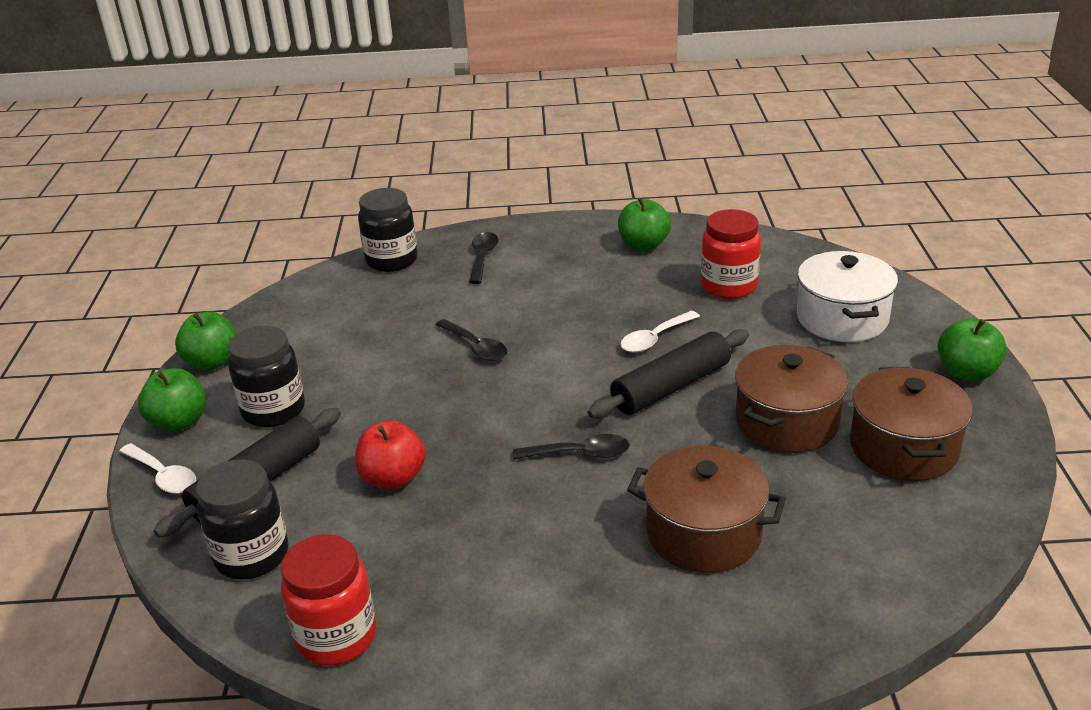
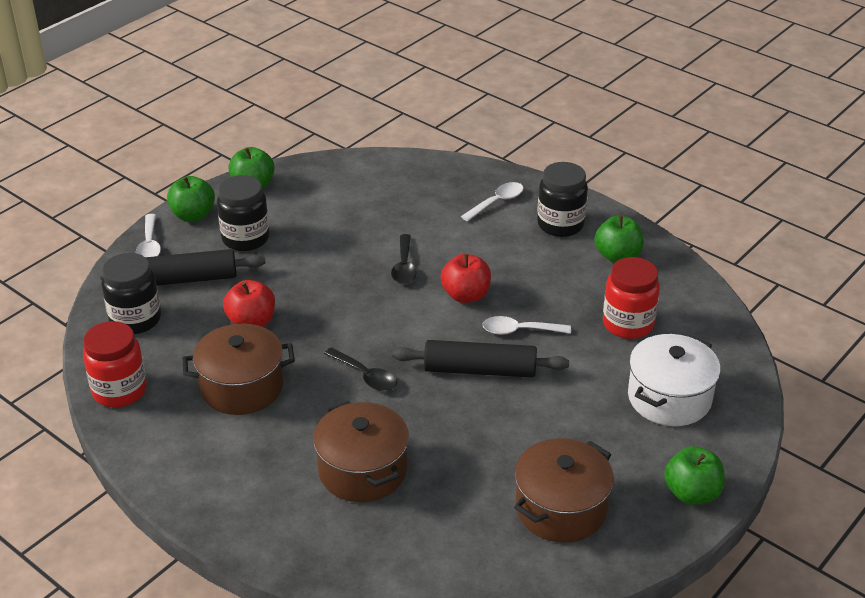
camera: 40 degrees right, 5 degrees up
(391, 260) = (438, 171): black jar -> black jar (560, 224)
(482, 257) = (497, 202): black spoon -> white spoon
(567, 338) = (466, 295): none -> red apple
(786, 422) = (514, 441): brown pot -> brown pot (242, 387)

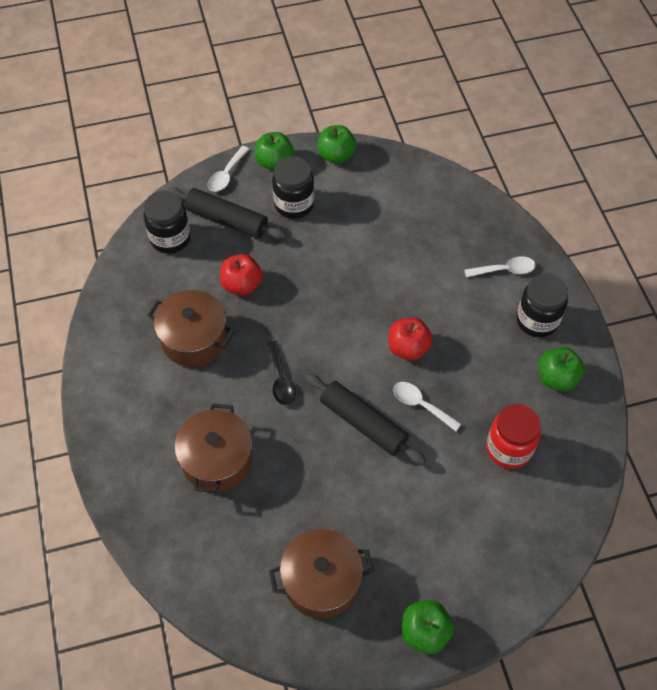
camera: 35 degrees right, 20 degrees up
(119, 391) = (118, 295): red jar -> none
(404, 266) = (385, 294): black spoon -> none
(669, 398) = (481, 537): white pot -> none

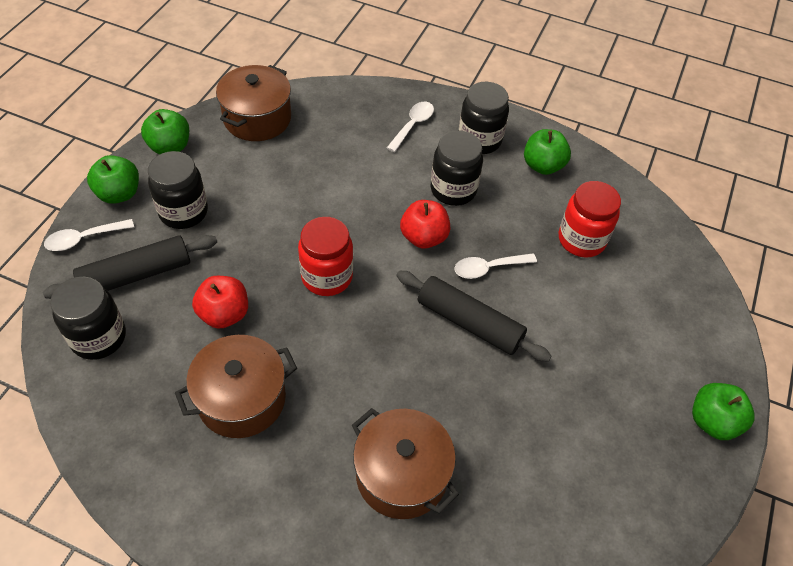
camera: 55 degrees left, 5 degrees down
(226, 174) = (84, 239): white spoon -> white spoon turned 90 degrees clockwise
(281, 379) = (363, 355): black spoon -> none
(320, 317) = (327, 277): none -> red jar
(321, 581) = (606, 471): brown pot -> brown pot (257, 118)
(363, 423) = (469, 323): black rolling pin -> black rolling pin turned 45 degrees clockwise
(470, 336) = (453, 190): none -> black jar

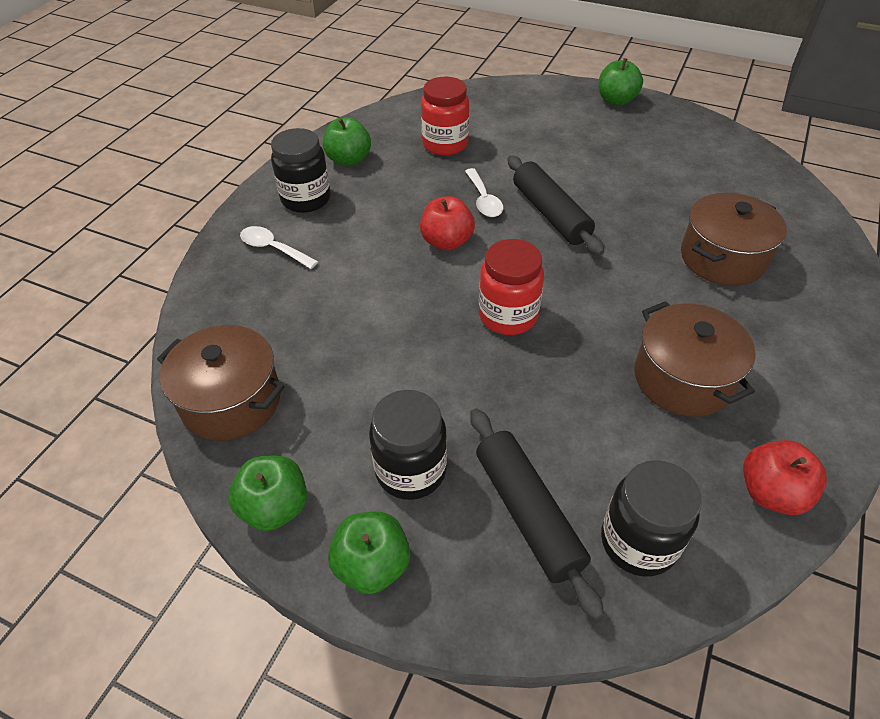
camera: 85 degrees left, 5 degrees down
(84, 239) = (467, 600): white spoon -> none
(224, 314) = (575, 405): red apple -> red apple (771, 493)
(453, 190) = (379, 220): black jar -> none
(469, 323) = (550, 214): black rolling pin -> black rolling pin turned 60 degrees counterclockwise

